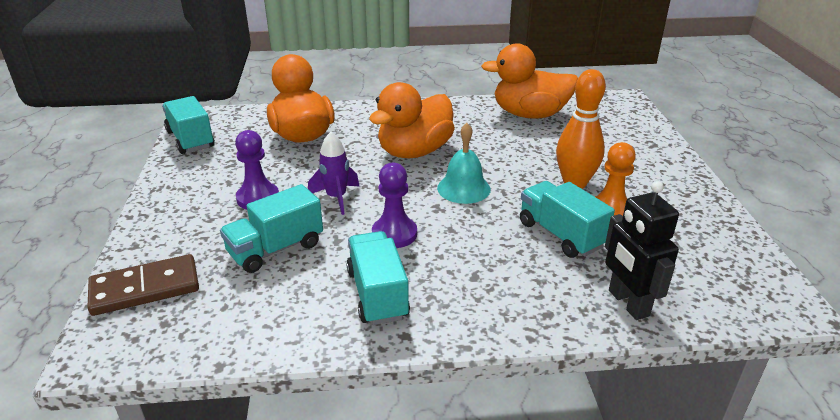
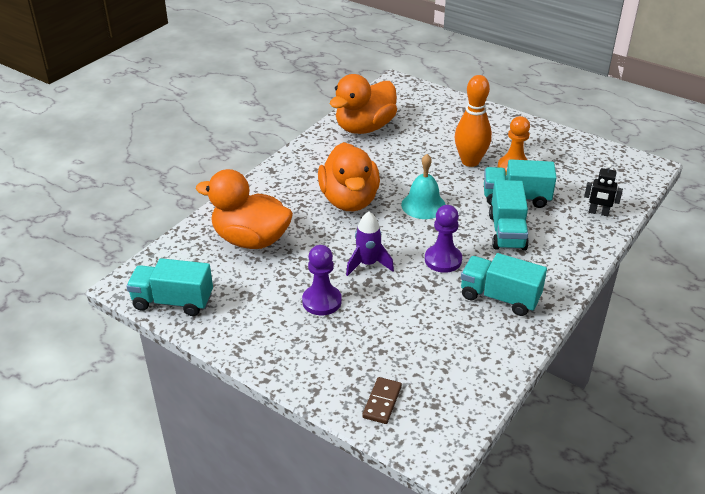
camera: 50 degrees left, 5 degrees up
(145, 288) = (382, 402): brown domino -> brown domino, size x0.58
(276, 249) = (401, 320): turquoise truck -> turquoise truck (507, 232)
(628, 303) = (598, 213): black robot -> black robot, size x0.61

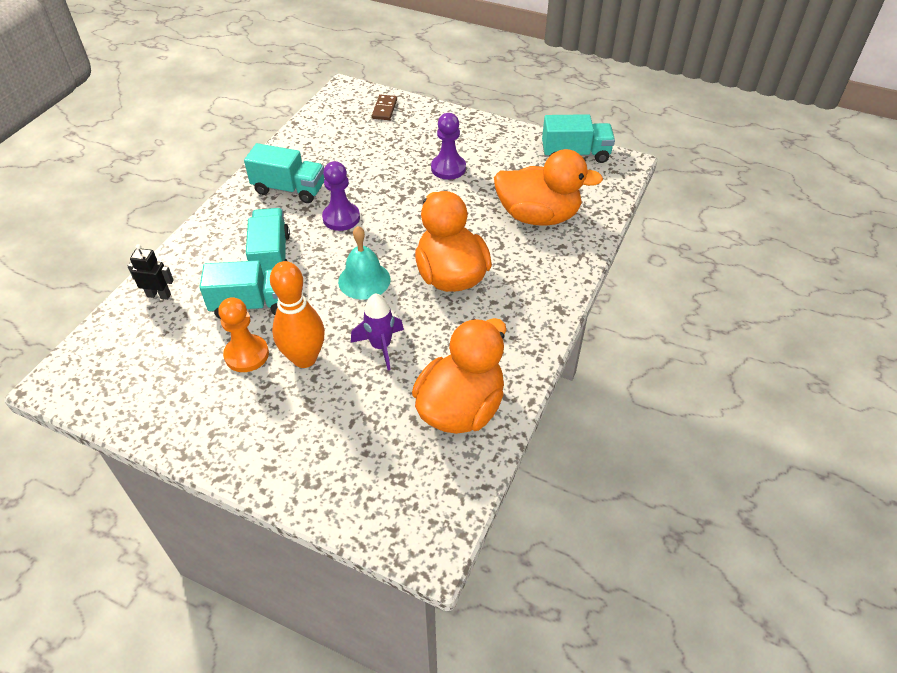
camera: 170 degrees right, 10 degrees up
(368, 264) = (414, 205): purple rocket -> purple rocket (381, 346)

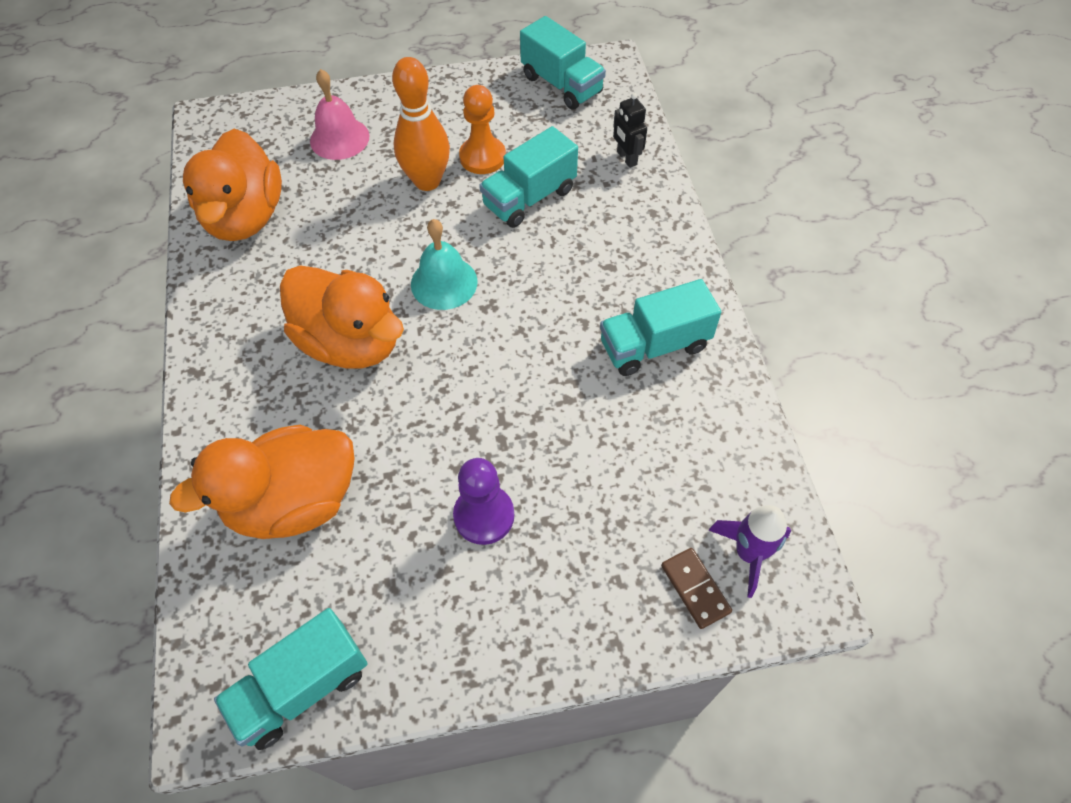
camera: 145 degrees right, 10 degrees up
(159, 295) = (626, 158): black robot -> black robot turned 90 degrees clockwise
(271, 257) = (569, 252): turquoise truck -> turquoise truck (561, 84)
(333, 442) = (339, 138): none -> pink bell
(341, 218) = (547, 343): purple pawn -> none
(381, 346) = (365, 228): purple rocket -> purple rocket (748, 553)

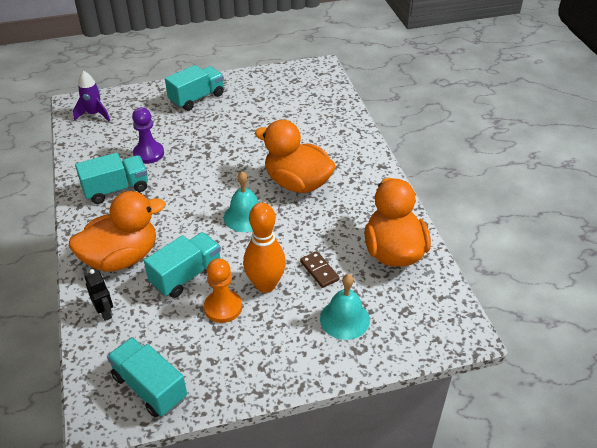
camera: 175 degrees right, 15 degrees down
(294, 502) = (307, 121): orange duck -> orange duck (121, 257)
(302, 687) = (286, 74): turquoise truck -> turquoise truck (197, 98)
(339, 138) = (344, 319): pink bell -> turquoise bell
(484, 515) = (216, 120): purple pawn -> purple pawn (148, 153)
(695, 589) = (122, 104): brown domino -> brown domino (319, 271)

